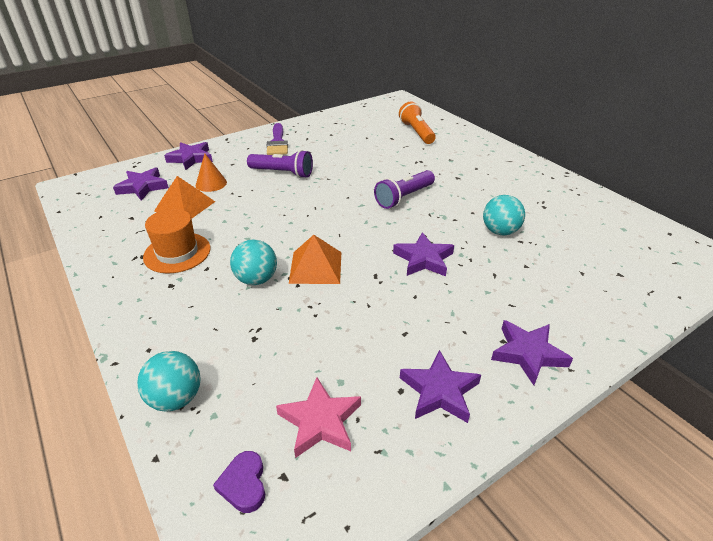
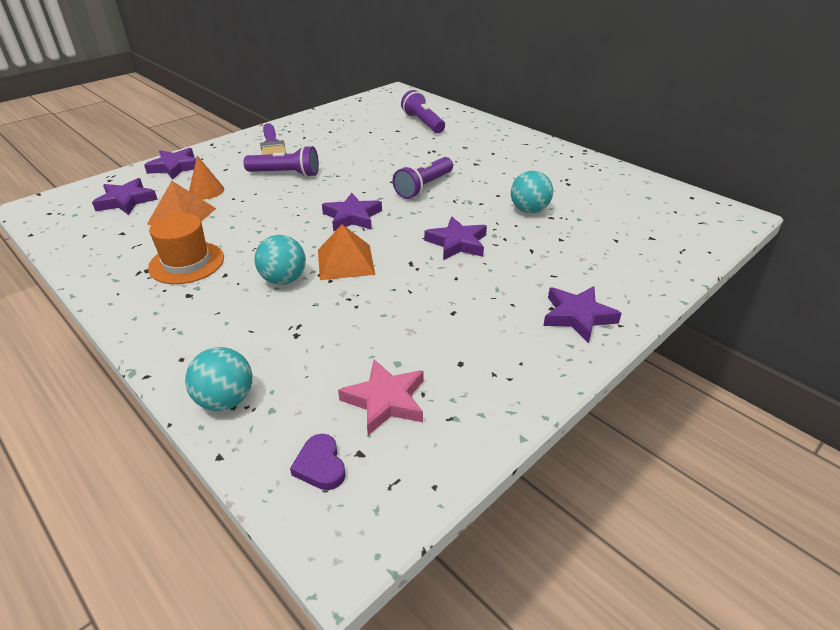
camera: 10 degrees left, 0 degrees up
(416, 132) = (423, 123): orange flashlight -> purple flashlight
(439, 391) = (499, 359): purple star -> purple star (352, 217)

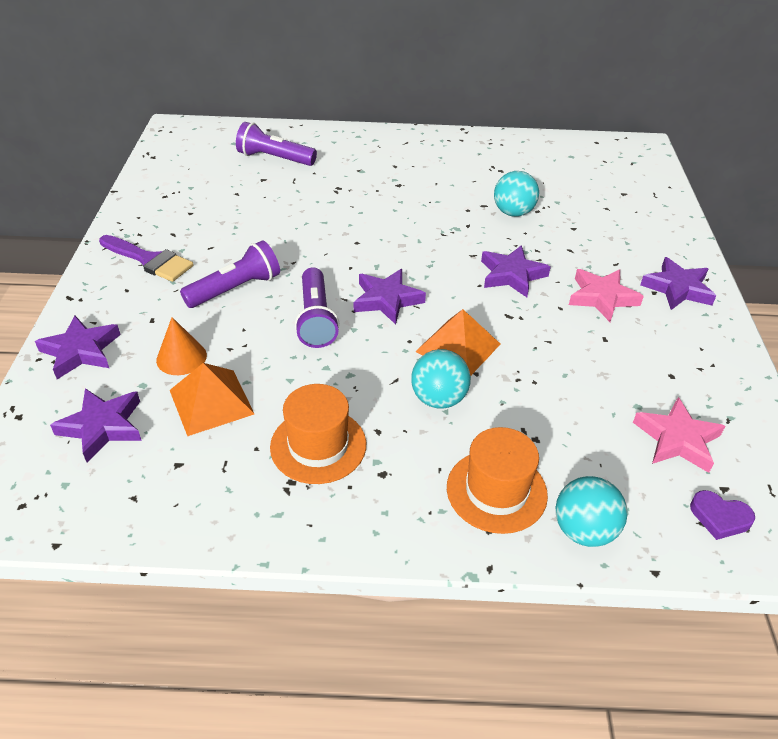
camera: 45 degrees left, 5 degrees up
(222, 343) = (496, 491): none -> orange hat
(423, 187) = (396, 233): purple flashlight -> purple flashlight (316, 319)
(499, 289) = (602, 298): none -> pink star

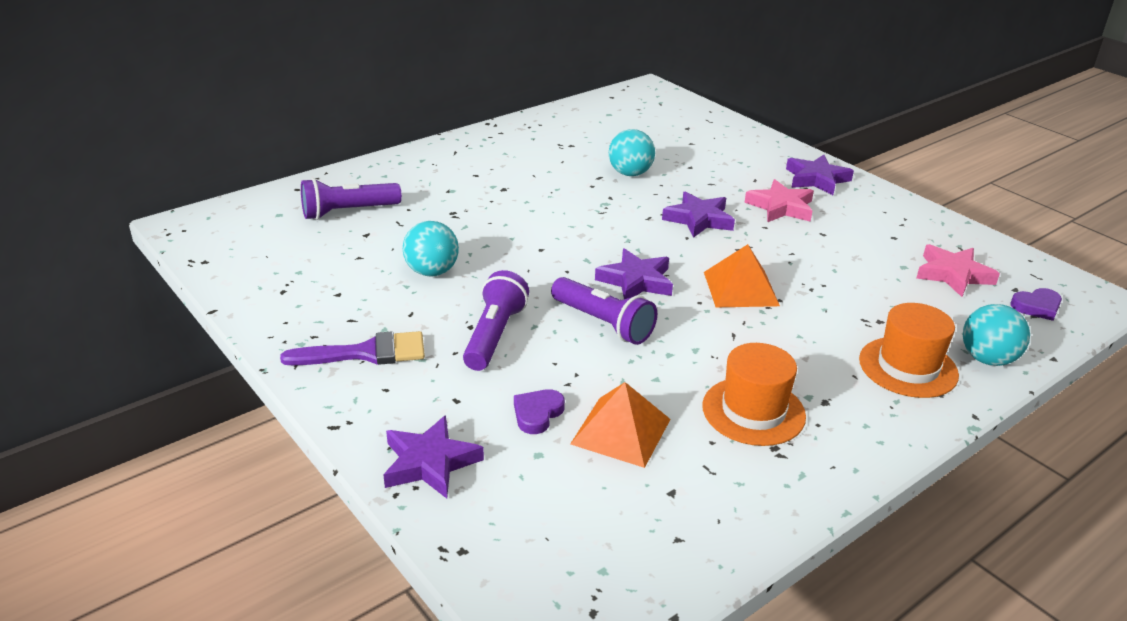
camera: 40 degrees left, 10 degrees down
(102, 427) = (559, 507): purple star -> none
(181, 357) = (537, 414): orange cone -> purple heart
(438, 399) = (782, 330): turquoise ball -> turquoise ball (432, 272)

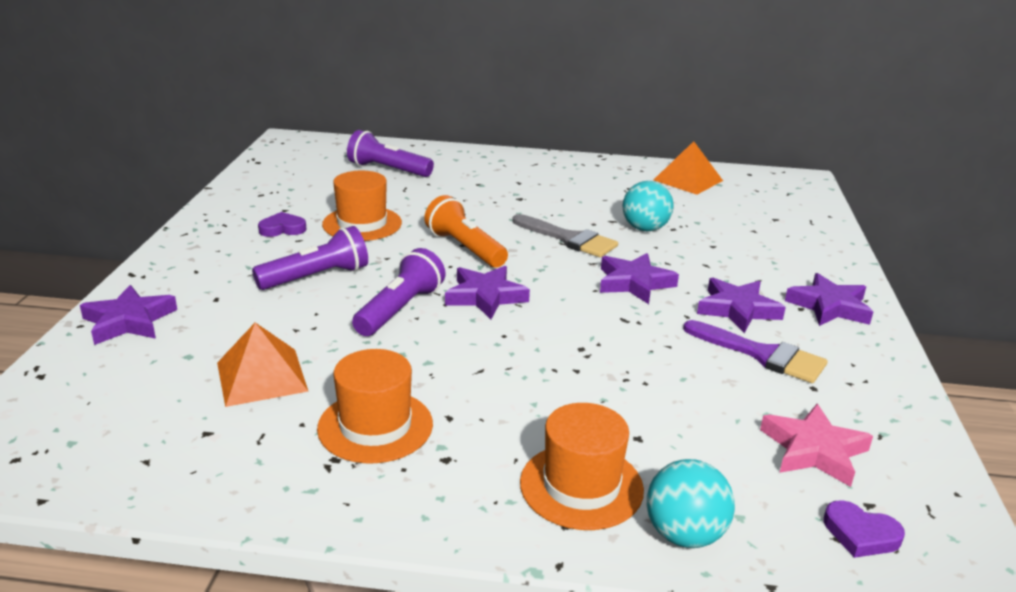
camera: 45 degrees right, 5 degrees down
(366, 353) = (228, 247): purple brush -> purple brush (762, 354)
(432, 272) = (362, 224): turquoise ball -> orange hat
(537, 414) = (239, 334): purple heart -> purple heart (282, 229)
(548, 251) = (465, 248): none -> orange flashlight
(600, 206) = (568, 239): none -> grey brush
(604, 323) = (400, 309): purple flashlight -> purple flashlight turned 150 degrees counterclockwise
(741, 288) = (560, 345): orange pyramid -> orange pyramid (688, 180)
(781, 207) = (737, 309): pink star -> purple star

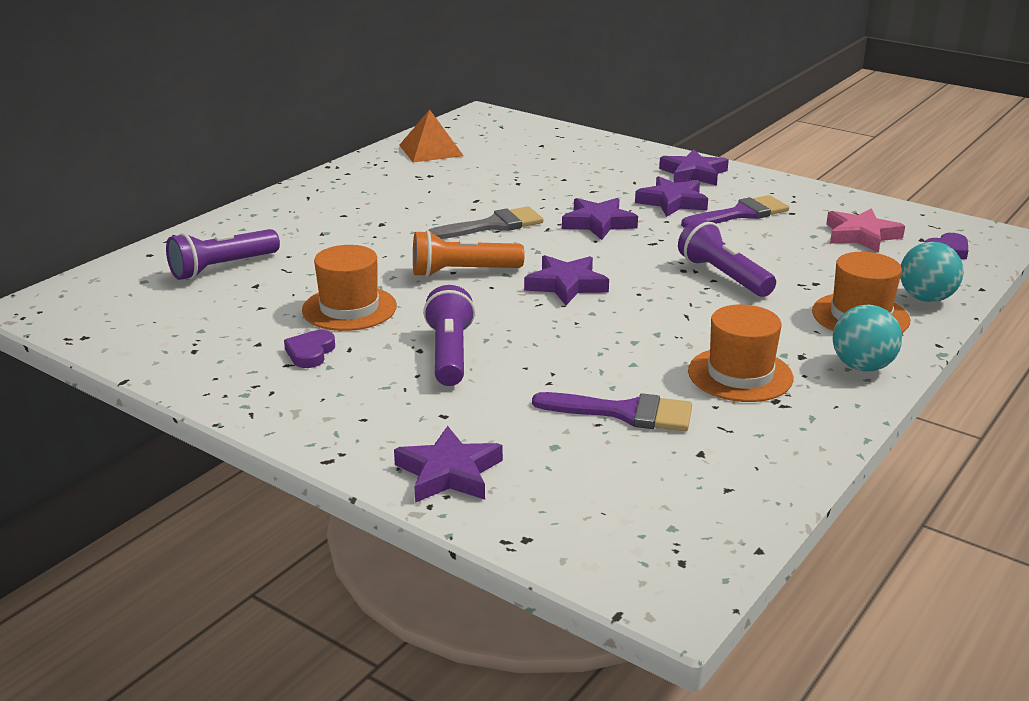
camera: 60 degrees left, 0 degrees up
(261, 376) = (624, 413): orange pyramid -> purple brush
(400, 309) = (555, 326): purple flashlight -> purple flashlight (723, 276)
(645, 228) = (506, 192): turquoise ball -> turquoise ball (862, 366)

